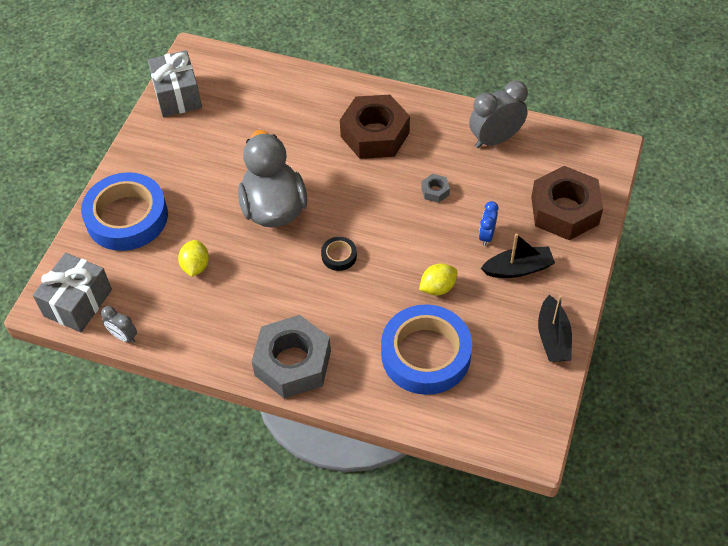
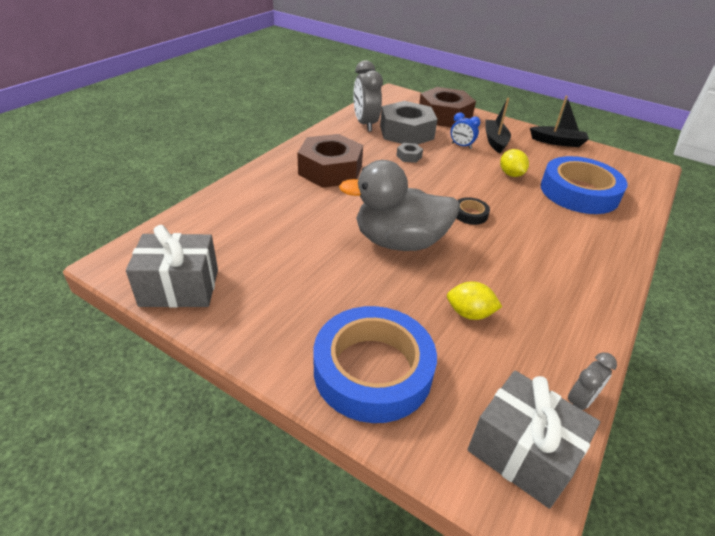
camera: 80 degrees left, 15 degrees down
(293, 363) = (599, 263): grey nut -> grey nut (406, 132)

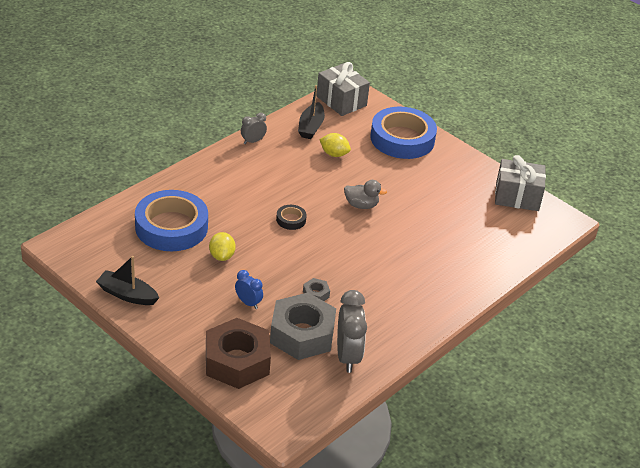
camera: 170 degrees left, 0 degrees up
(330, 170) = (403, 286): brown nut -> none
(399, 242) = (361, 205): grey duck -> grey duck, size x0.48
(495, 141) = (203, 305): black boat -> black boat (311, 127)
(580, 401) = (299, 110): grey clock -> grey clock (253, 141)

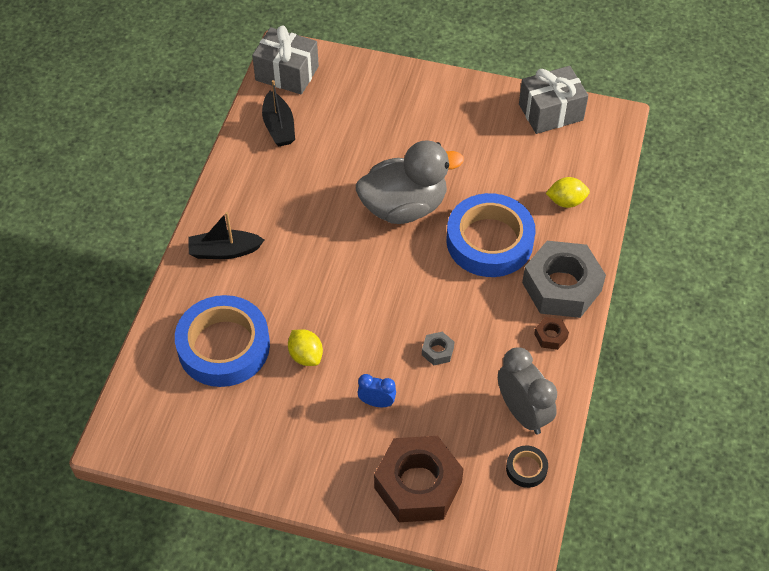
camera: 25 degrees left, 15 degrees up
(127, 294) = (241, 465): black boat -> black boat (224, 251)
(253, 141) = (229, 179): grey clock -> none
(291, 220) = (345, 266): black tape -> black tape (526, 468)
(302, 334) = (459, 411): grey nut -> grey nut (561, 287)
(334, 154) = (329, 152): yellow lemon -> yellow lemon (566, 201)
(361, 205) = (404, 207): grey duck -> grey duck, size x2.06
(402, 139) = (386, 93): blue tape -> blue tape (489, 241)
(406, 322) = (550, 336): none -> brown nut

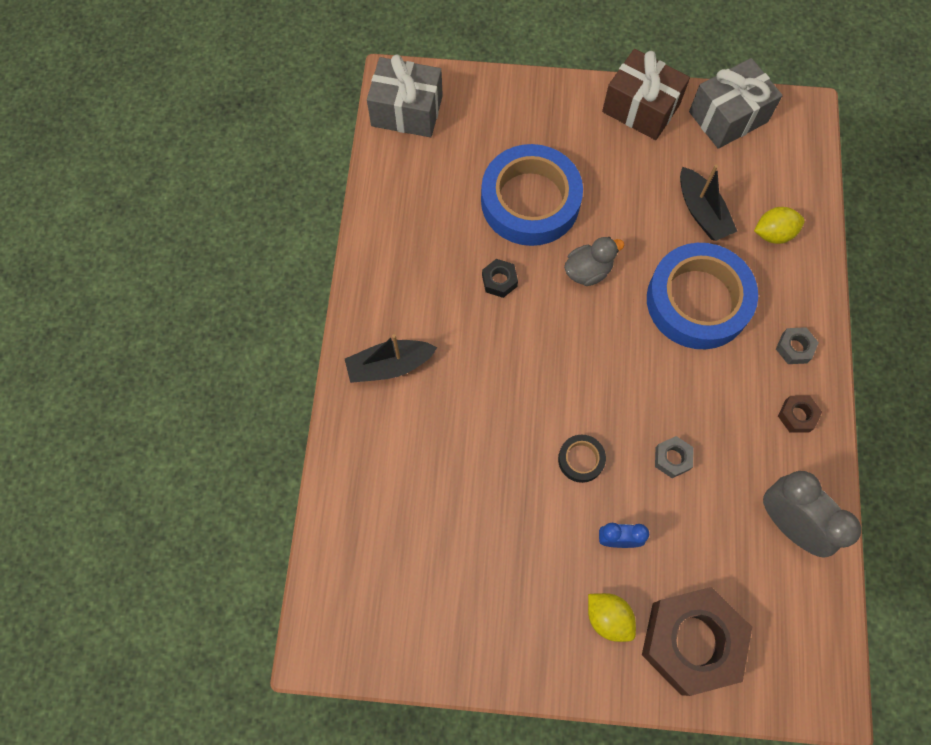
camera: 10 degrees left, 15 degrees up
(223, 346) = (419, 496): blue tape -> blue tape (530, 201)
(279, 127) = (414, 185): black boat -> black boat (702, 212)
(306, 356) = (520, 491): yellow lemon -> yellow lemon (608, 618)
(329, 204) = (499, 281): none -> black nut
(404, 207) = (588, 271): grey duck -> grey duck, size x0.48
(479, 96) = (641, 108): none -> brown gift
(526, 468) = (810, 596): black tape -> black tape (581, 459)
(561, 287) = (794, 348): grey nut -> grey nut, size x0.41

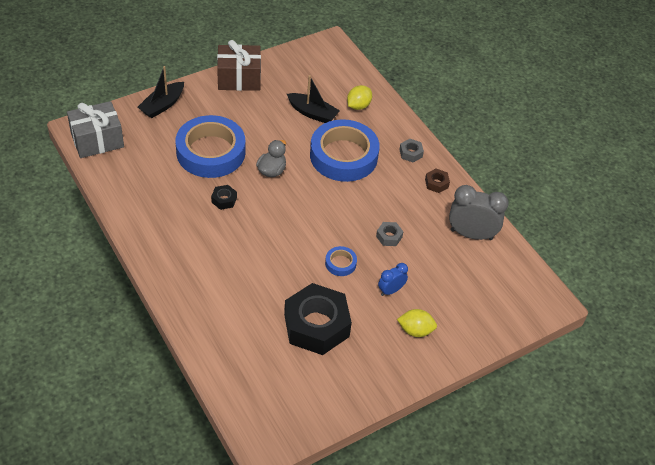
camera: 40 degrees left, 20 degrees down
(389, 366) = (191, 275): black boat -> black boat (162, 105)
(489, 530) = (316, 325): none -> black nut
(581, 459) = (340, 263): black tape -> blue tape
(691, 641) = (466, 316): brown nut -> none
(728, 117) = (291, 62): grey gift -> none

